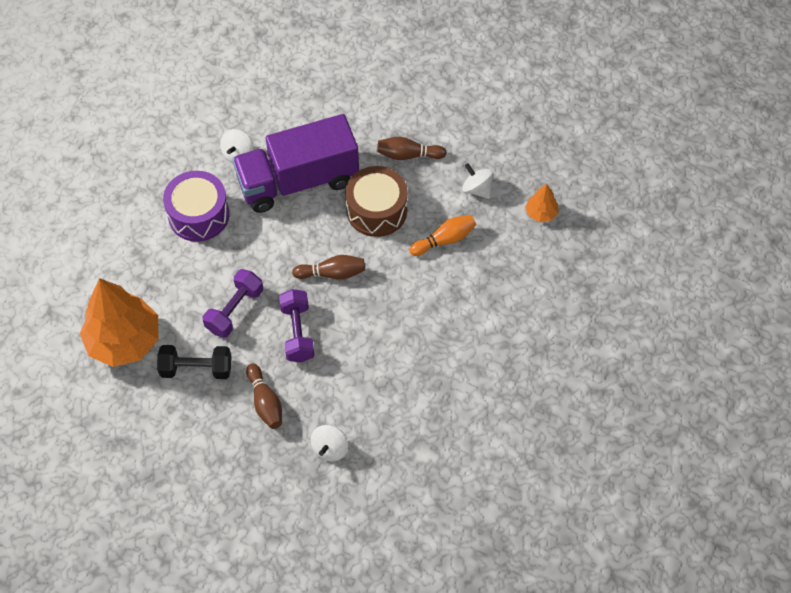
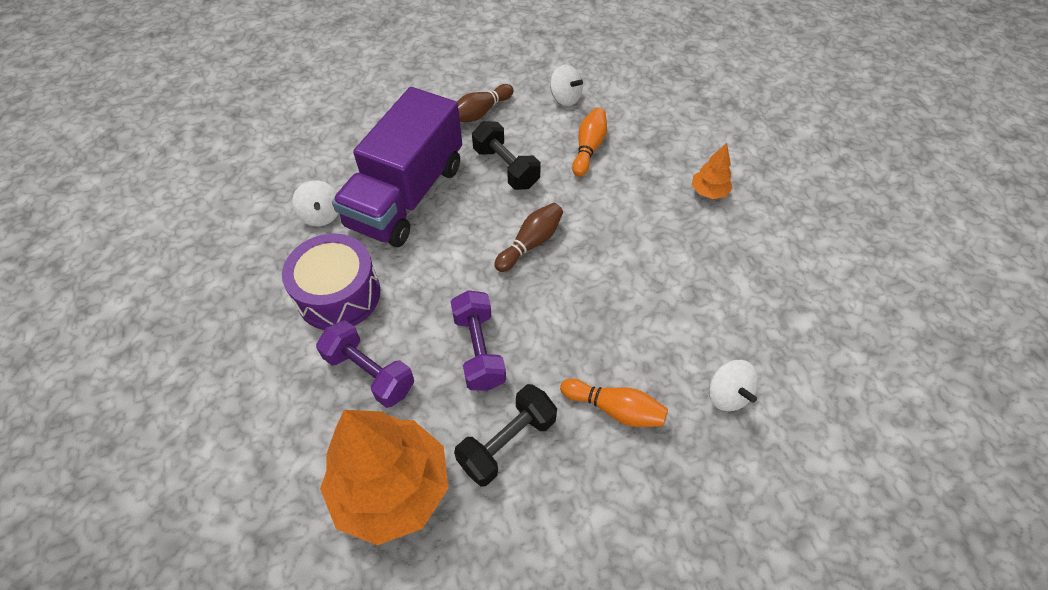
camera: 45 degrees left, 5 degrees down
(265, 402) = (615, 409): brown bowling pin -> orange bowling pin
(297, 332) = (563, 318): purple dumbbell -> purple dumbbell (370, 373)
(376, 210) = (506, 168): brown drum -> black dumbbell
(477, 189) = (565, 98): white spinning top -> white spinning top turned 135 degrees counterclockwise
(541, 213) = (632, 81): orange tree -> orange tree (708, 192)

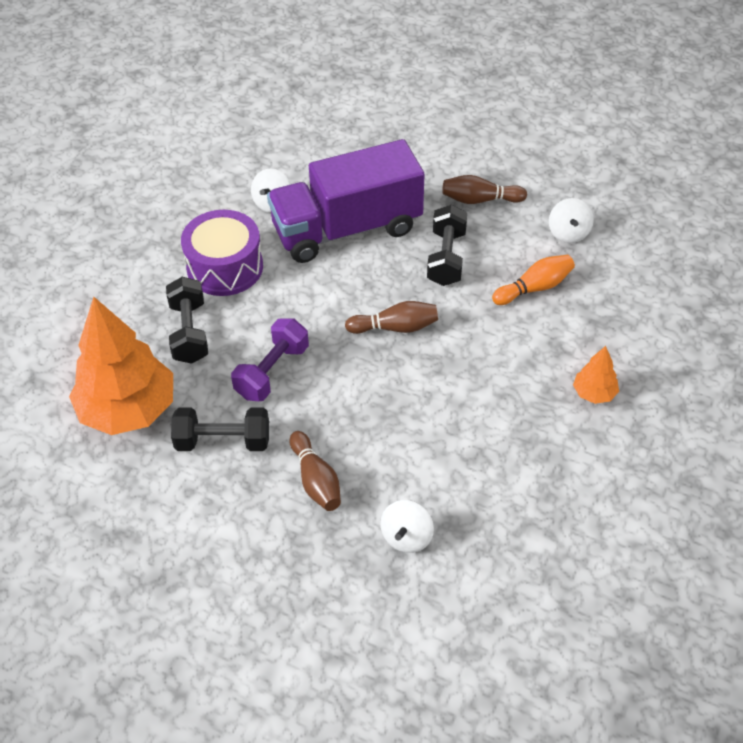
camera: 45 degrees right, 5 degrees down
(370, 373) = (189, 332): purple dumbbell -> black dumbbell
(615, 409) = (316, 480): orange bowling pin -> brown bowling pin

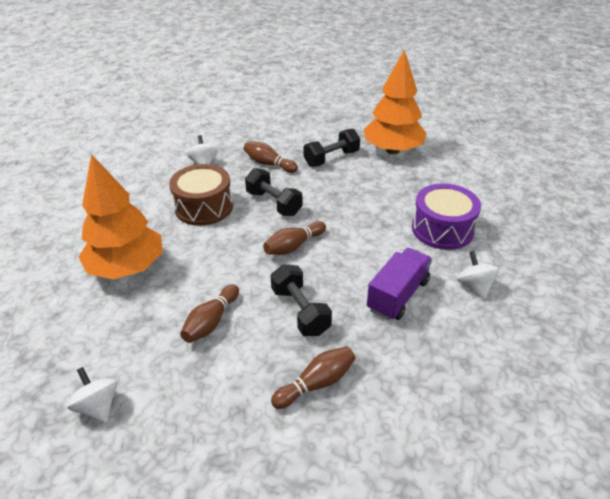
camera: 145 degrees right, 10 degrees down
(189, 332) = (411, 189): black dumbbell -> black dumbbell (274, 203)
(272, 372) = (342, 193): purple dumbbell -> none
(347, 229) = (398, 295): purple truck -> purple truck, size x0.59
(458, 442) = (204, 207): none -> brown drum
(534, 288) = (211, 321): orange bowling pin -> brown bowling pin
(568, 233) = (209, 391): white spinning top -> white spinning top (98, 406)
(594, 393) = (127, 268): orange tree -> orange tree, size x2.25

